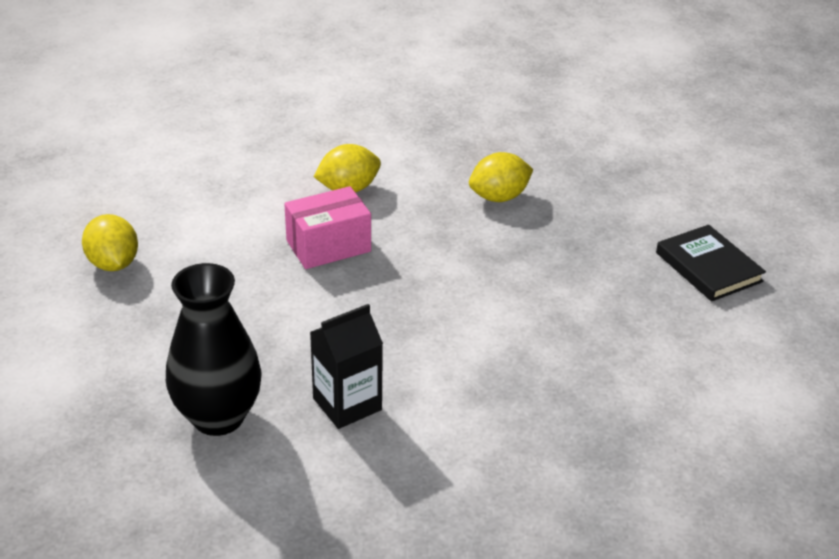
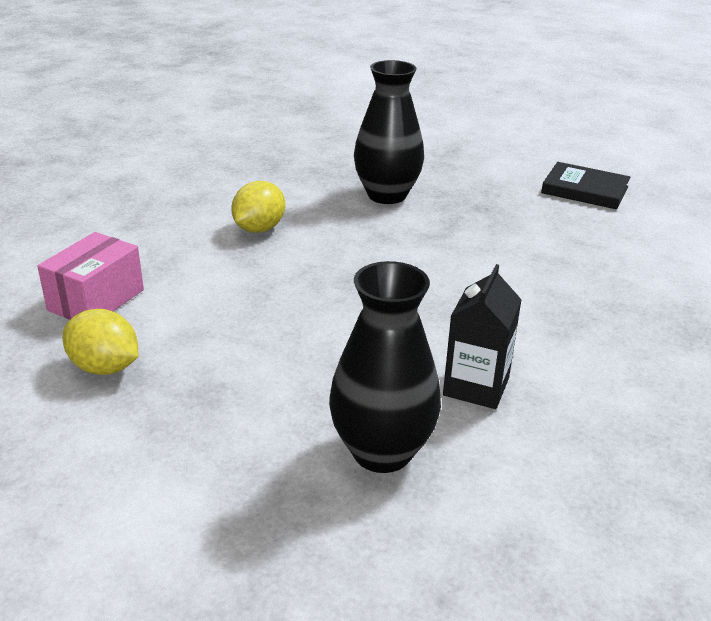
camera: 35 degrees left, 5 degrees down
(328, 246) = (298, 275): pink box -> pink box (96, 300)
(499, 197) = (387, 195): yellow lemon -> black vase

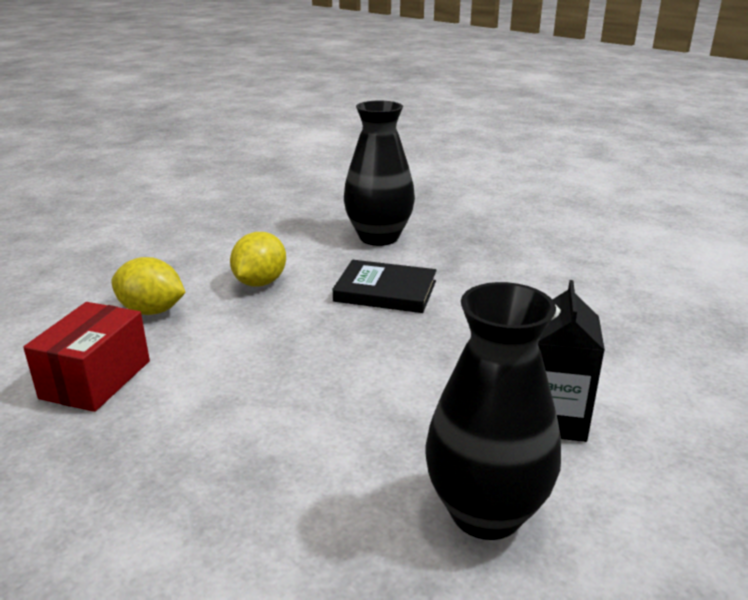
camera: 10 degrees left, 5 degrees down
(96, 300) = (96, 379): pink box -> red box
(105, 367) = (124, 458): yellow lemon -> yellow lemon (152, 311)
(585, 190) = (562, 214): black book -> black book (385, 291)

